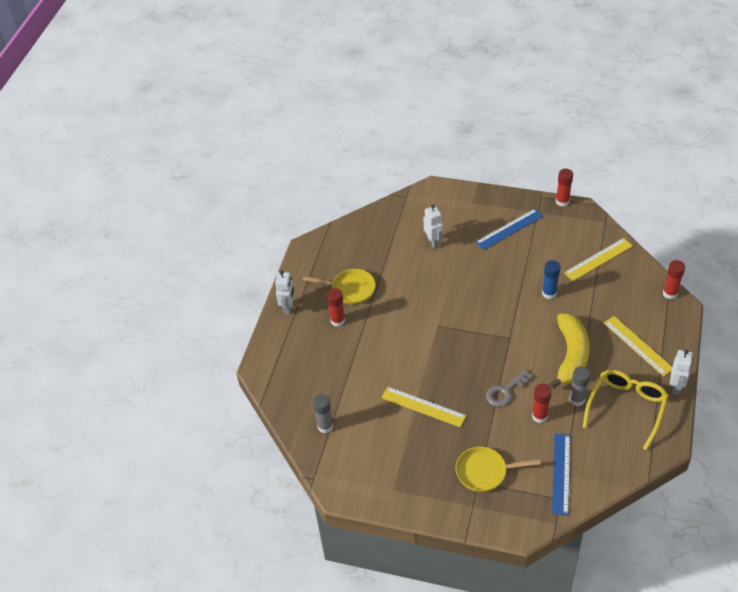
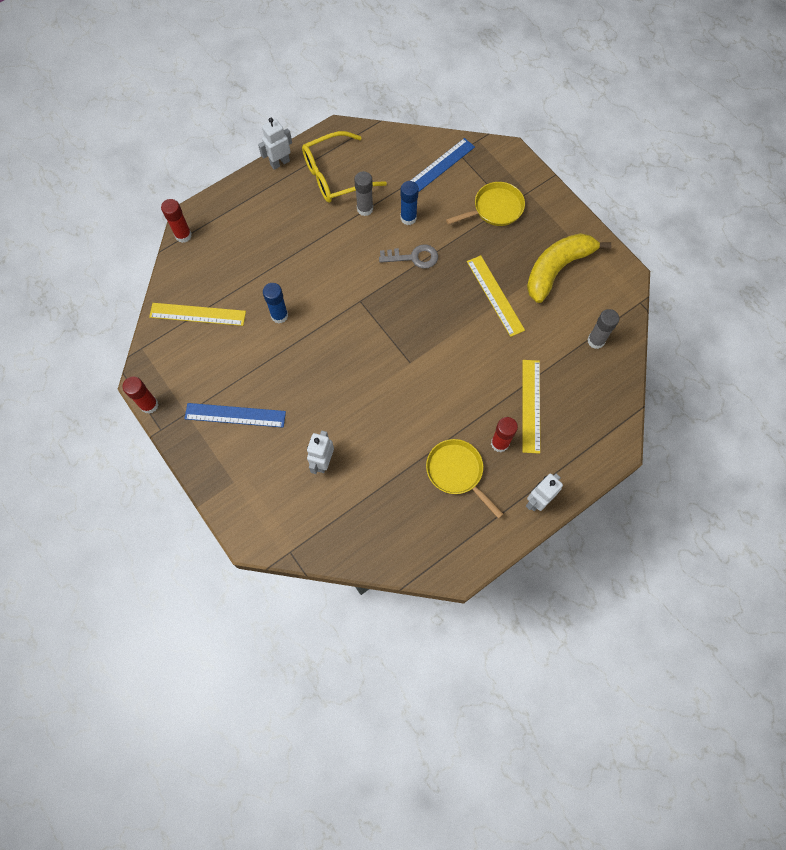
camera: 145 degrees left, 20 degrees up
(484, 472) = (495, 209): yellow pan -> yellow pan turned 60 degrees counterclockwise
(539, 416) = (408, 218): red glue stick -> blue glue stick
(571, 356) = (328, 246): yellow banana -> yellow banana (557, 269)
(637, 345) = (266, 214): yellow ruler -> yellow ruler (531, 405)

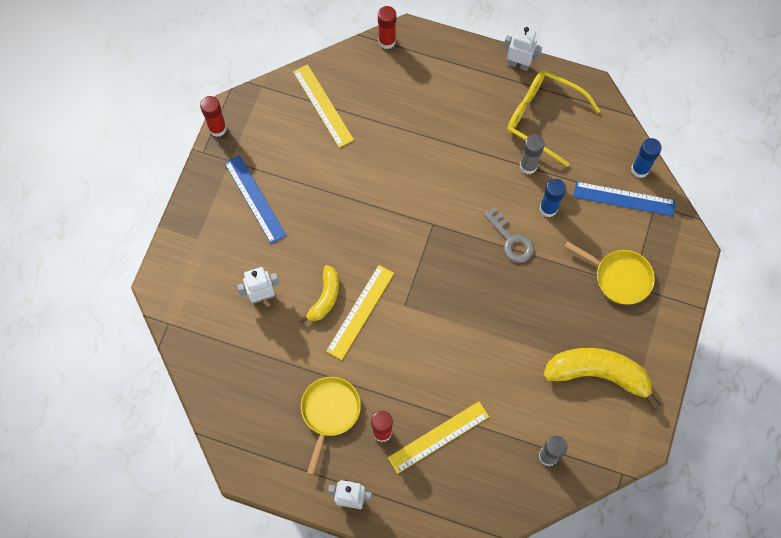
camera: 55 degrees right, 0 degrees up
(279, 315) = (369, 169): blue glue stick -> blue glue stick (640, 169)
(360, 415) = (325, 298): none -> yellow banana
(495, 295) = (526, 335): yellow ruler -> yellow ruler (360, 311)

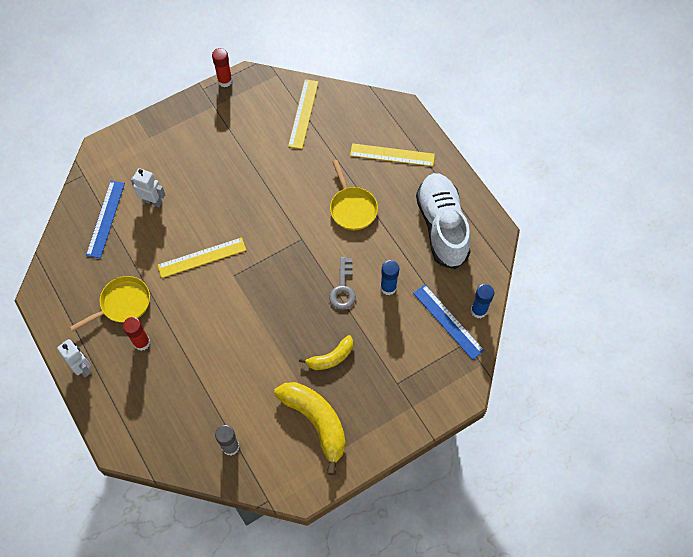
camera: 40 degrees right, 5 degrees down
(254, 199) = (205, 139): blue ruler -> blue ruler (105, 219)
(325, 298) = (189, 232): yellow banana -> yellow banana (331, 357)
(387, 41) = (384, 103): red glue stick -> none
(438, 437) = (173, 375): yellow ruler -> yellow ruler (392, 155)
(518, 64) = (459, 180): white robot -> none
(528, 166) = (401, 250): grey glue stick -> none
(542, 118) = (442, 226): yellow glasses -> white shoe
(619, 277) = (393, 370): yellow pan -> yellow pan (352, 208)

